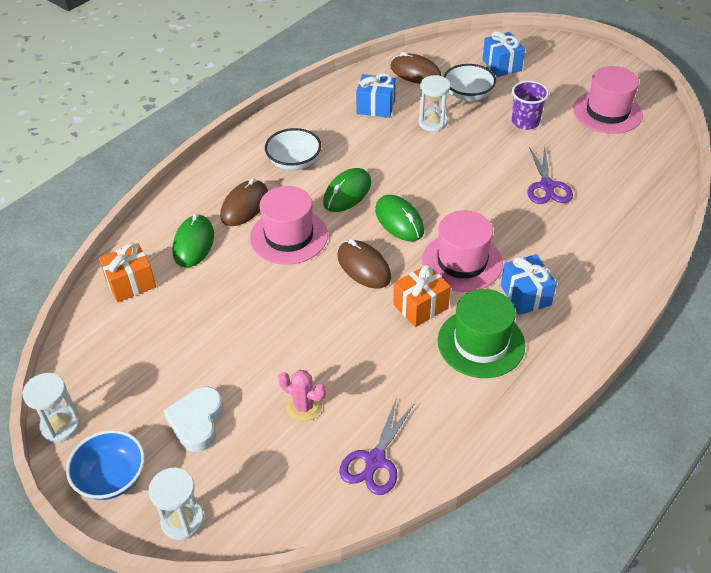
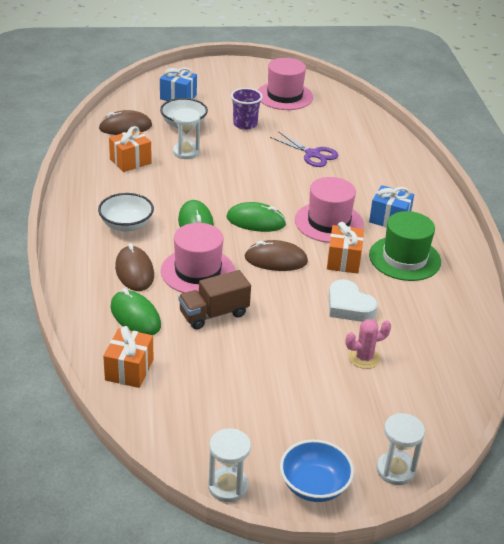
camera: 50 degrees left, 10 degrees down
(197, 422) = (315, 414): white heart -> white heart (349, 306)
(248, 281) = (214, 314): none -> brown truck
(375, 460) = (445, 355): purple scissors -> none
(376, 107) = (130, 161): blue gift -> orange gift

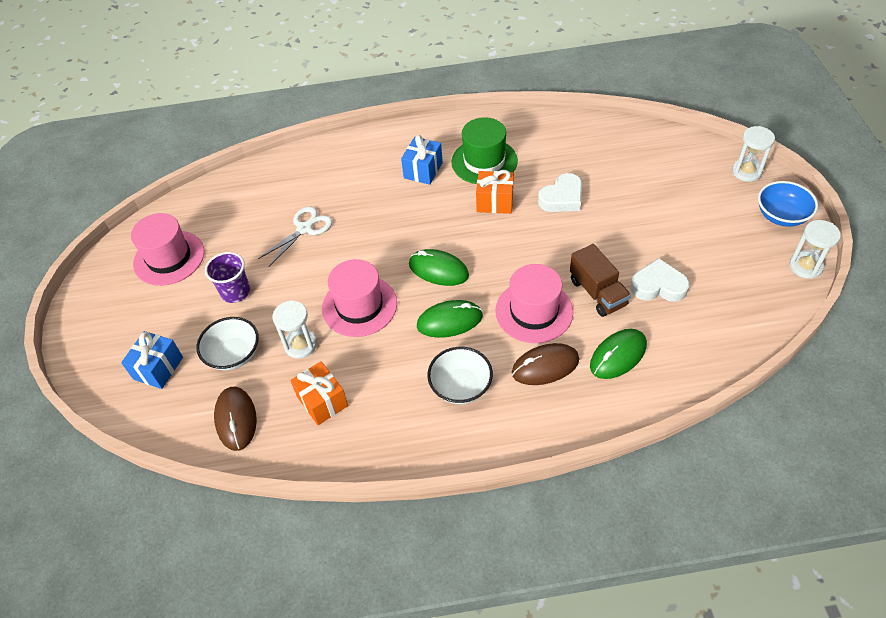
camera: 85 degrees left, 15 degrees up
(129, 370) = (696, 350): orange gift -> none
(216, 357) = (658, 286): none -> white heart
(256, 221) = (438, 270): green mouse -> green mouse turned 75 degrees counterclockwise
(276, 260) = (503, 251): brown mouse -> none
(312, 154) = (304, 229): purple scissors -> white scissors
(329, 222) = (433, 213): pink hat -> pink hat (359, 306)
(364, 358) = (628, 188): pink cactus -> none

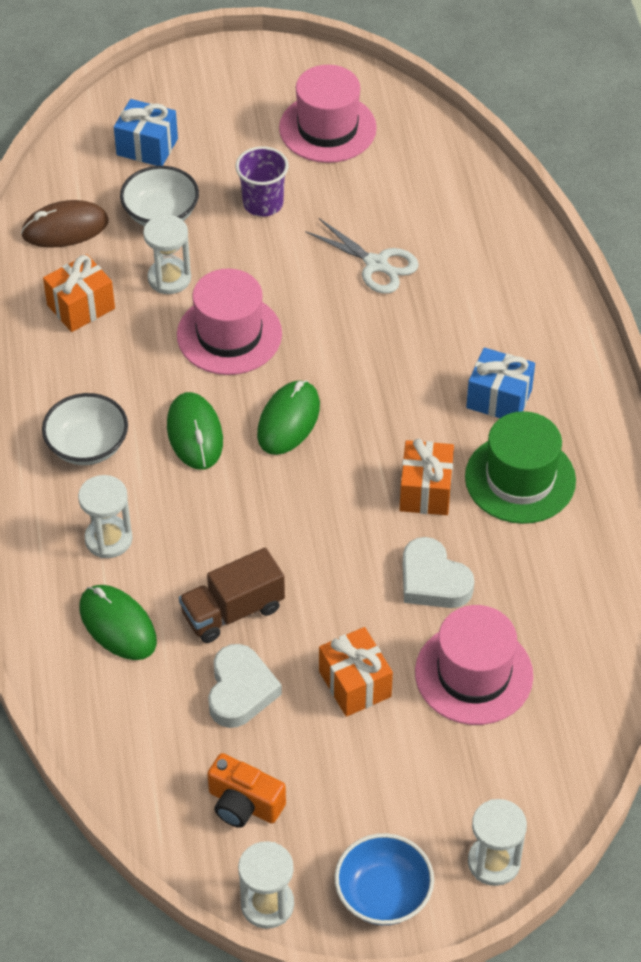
camera: 85 degrees right, 0 degrees up
(534, 311) = (204, 531): pink hat -> pink hat (473, 674)
(545, 366) = (108, 539): brown mouse -> white hourglass
(642, 231) = (355, 684): none -> orange gift
(740, 280) = (244, 804): none -> orange camera

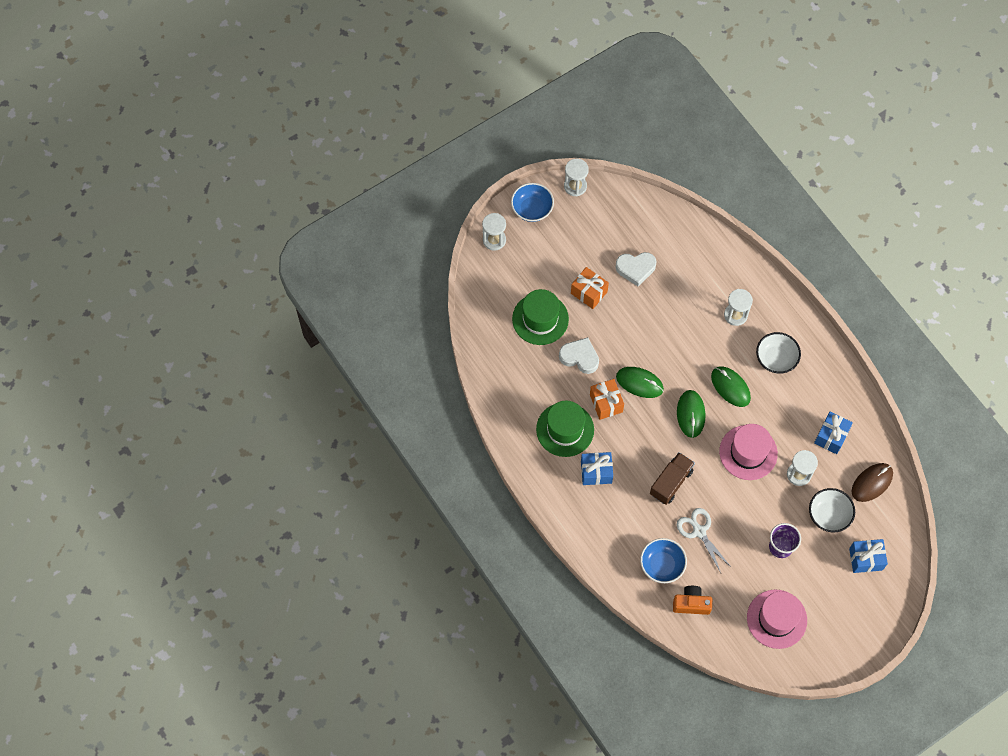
camera: 155 degrees right, 15 degrees up
(81, 307) = (831, 436): orange gift -> blue gift
(118, 625) = (705, 276): green mouse -> green mouse (639, 383)
(232, 611) = (660, 304): brown truck -> brown truck (671, 482)
(240, 690) = (635, 269): white heart -> white heart turned 75 degrees counterclockwise
(244, 804) = (606, 221): orange camera -> orange camera (691, 604)
(376, 264) = (699, 531): white scissors -> white scissors turned 45 degrees clockwise
(460, 245) = (662, 565): none -> blue bowl
(473, 674) = (540, 319): pink hat -> green hat

